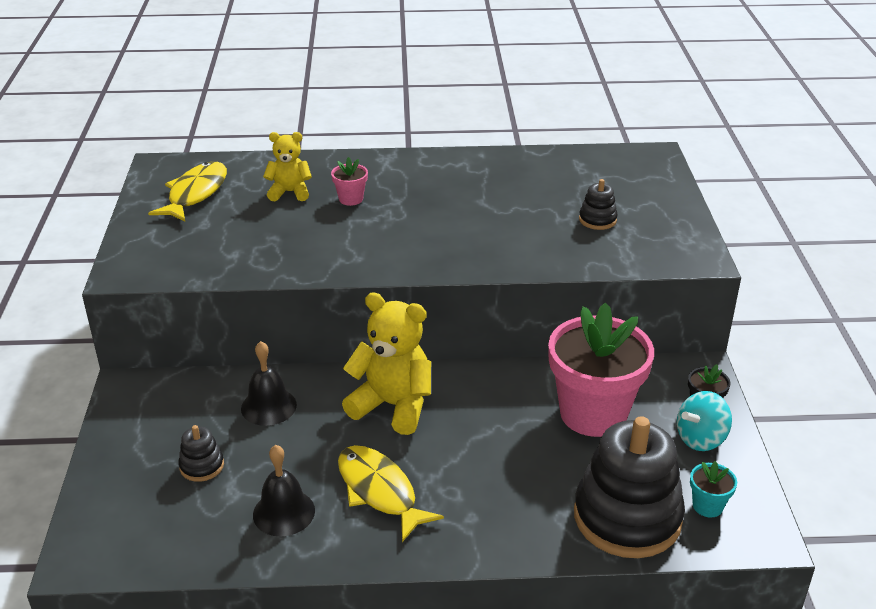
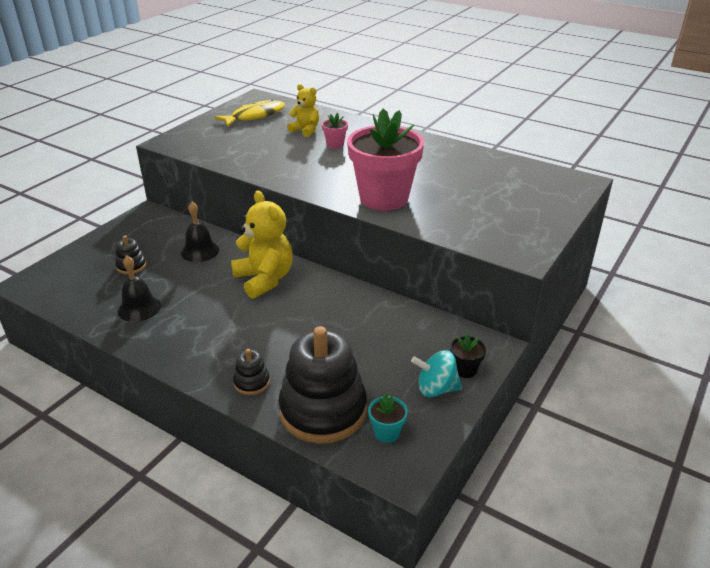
camera: 35 degrees right, 0 degrees up
(379, 491) = (199, 321): yellow fish -> none
(593, 413) = (380, 338): pink flower pot -> pink flower pot (384, 198)
(597, 220) = (479, 206): black stacking toy -> black stacking toy (252, 382)

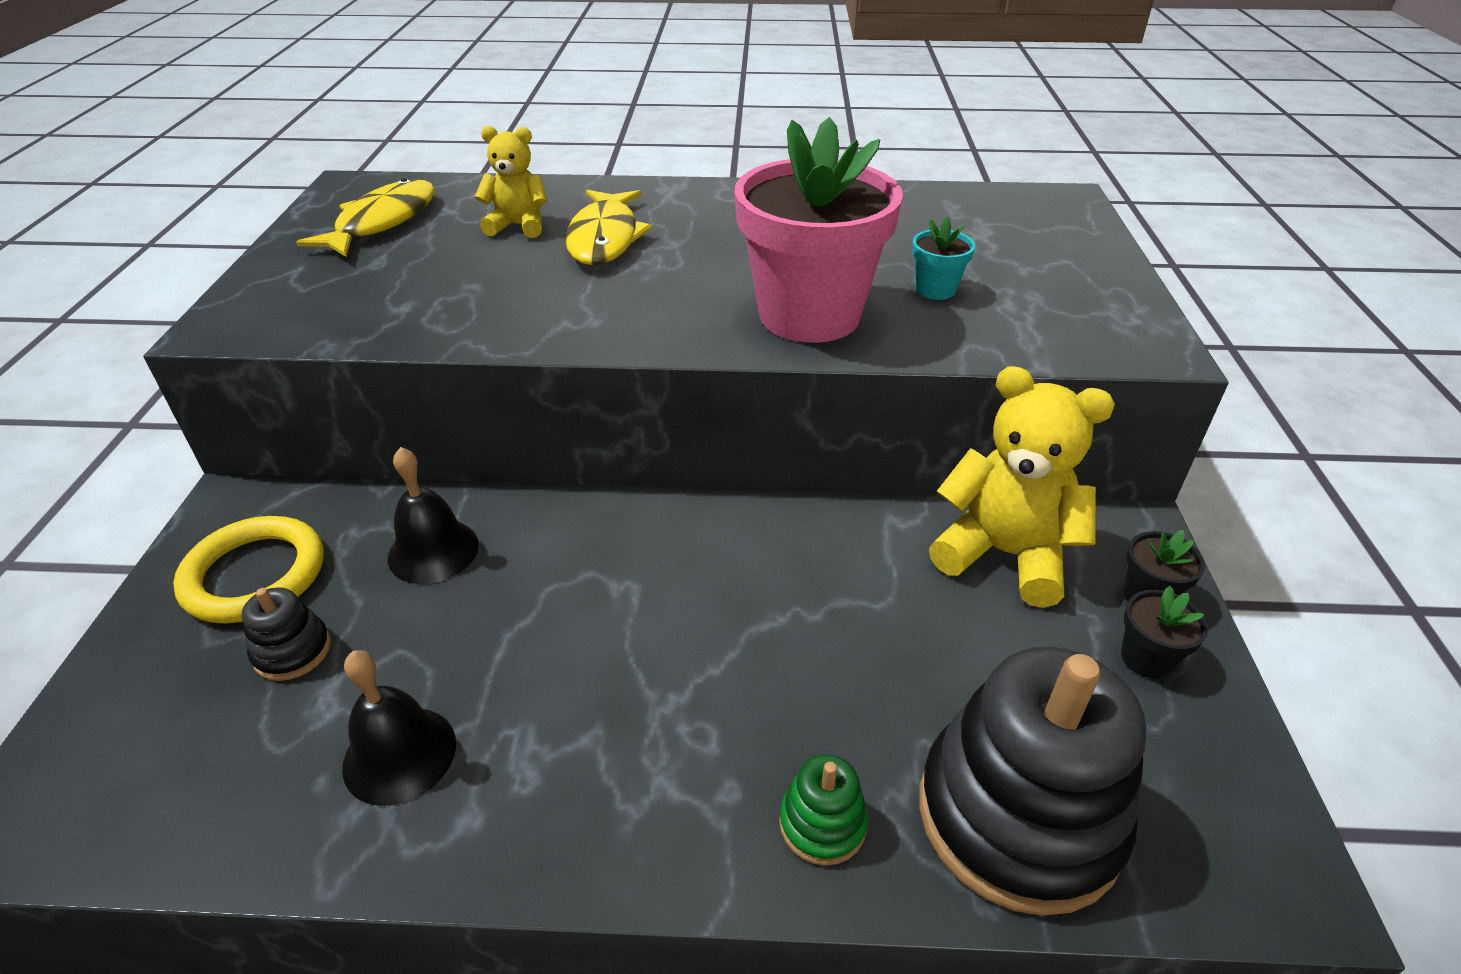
camera: 30 degrees left, 5 degrees up
(137, 238) = (255, 575): none -> yellow ring
(252, 382) = (822, 823): black stacking toy -> green stacking toy
(264, 279) = (630, 562): yellow teddy bear -> yellow teddy bear (1004, 554)
(335, 144) = (605, 238): pink flower pot -> yellow fish
(386, 433) = (1171, 801): turquoise flower pot -> turquoise flower pot (935, 289)
(436, 389) = (1146, 658): turquoise spinning top -> black flower pot

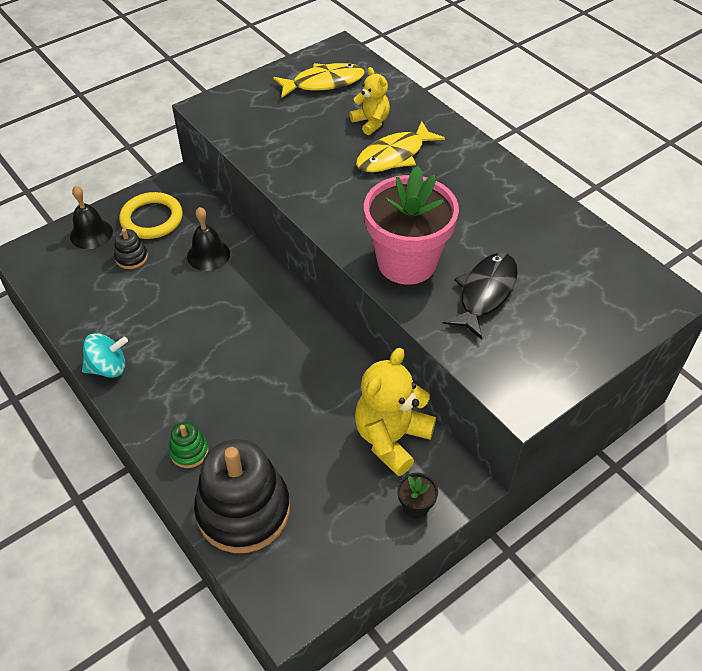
camera: 50 degrees right, 10 degrees up
(399, 754) = (118, 319): black bell -> black bell (91, 234)
(493, 844) = (108, 368): none -> turquoise spinning top
(935, 289) = (485, 293): turquoise flower pot -> black fish
(1004, 554) = (391, 438): yellow teddy bear -> yellow teddy bear turned 135 degrees counterclockwise
(1146, 658) = (371, 521): black flower pot -> none

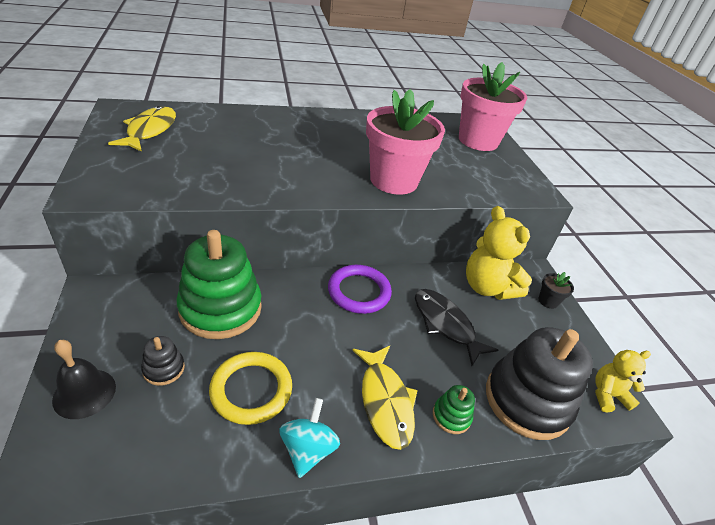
camera: 70 degrees left, 10 degrees down
(152, 219) = (124, 330): yellow ring -> yellow ring (251, 390)
(208, 255) = (220, 308): black bell -> green stacking toy
(296, 332) = (359, 292): none -> purple ring
(371, 122) = (228, 133): yellow teddy bear -> yellow teddy bear (608, 395)
(394, 155) = (277, 140): yellow fish -> yellow fish (385, 401)
(485, 293) = (444, 167): black fish -> black fish (445, 324)
(599, 307) = (478, 141): none -> pink flower pot

